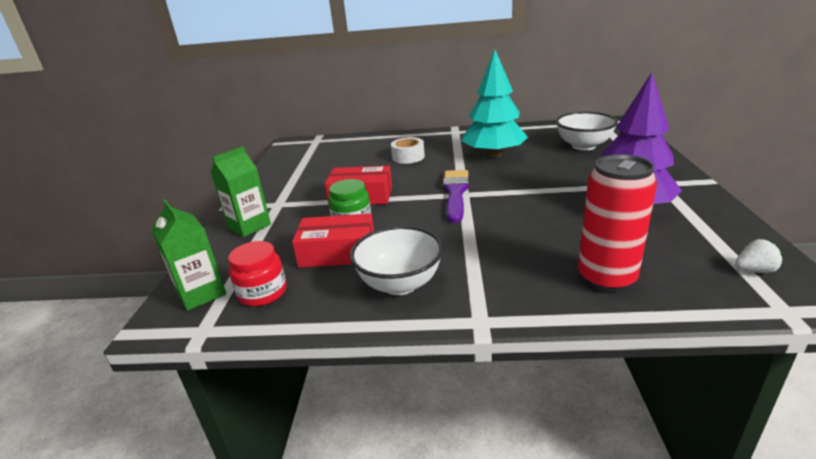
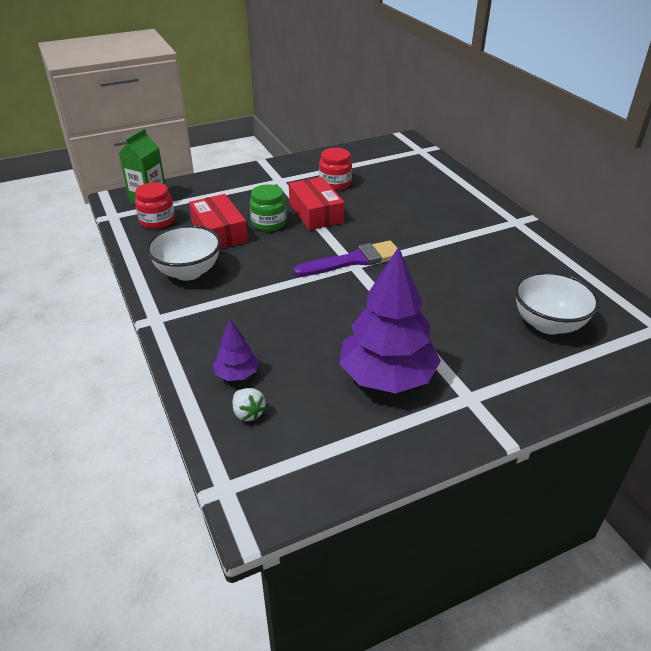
camera: 60 degrees right, 10 degrees up
(249, 226) = (238, 182): green carton -> none
(321, 180) = (335, 183): none -> red jar
(408, 157) = (419, 212): white tape -> none
(493, 155) = (466, 262): turquoise tree -> none
(606, 278) = (237, 374): red can -> purple tree
(754, 270) = (290, 471): white strawberry -> white strawberry (248, 413)

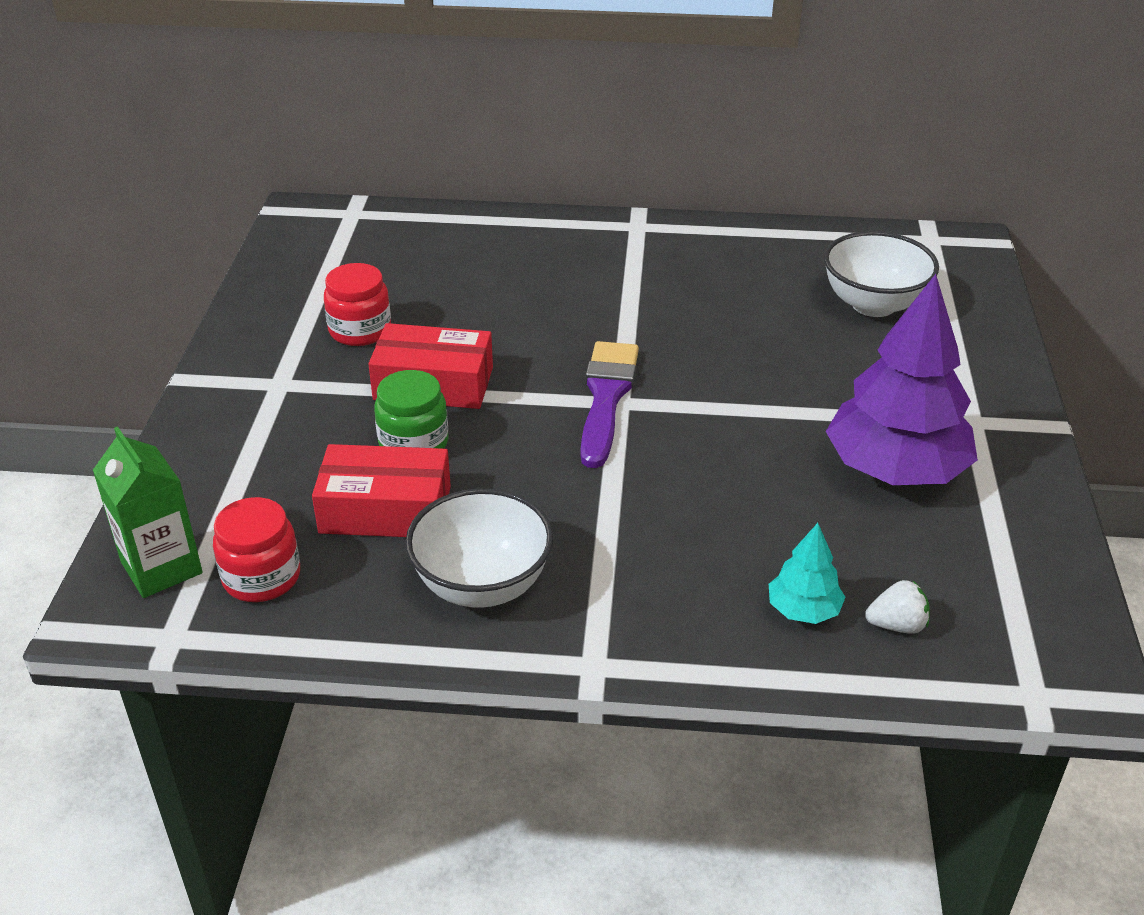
camera: 60 degrees left, 0 degrees up
(237, 374) = (803, 610): purple tree -> turquoise tree

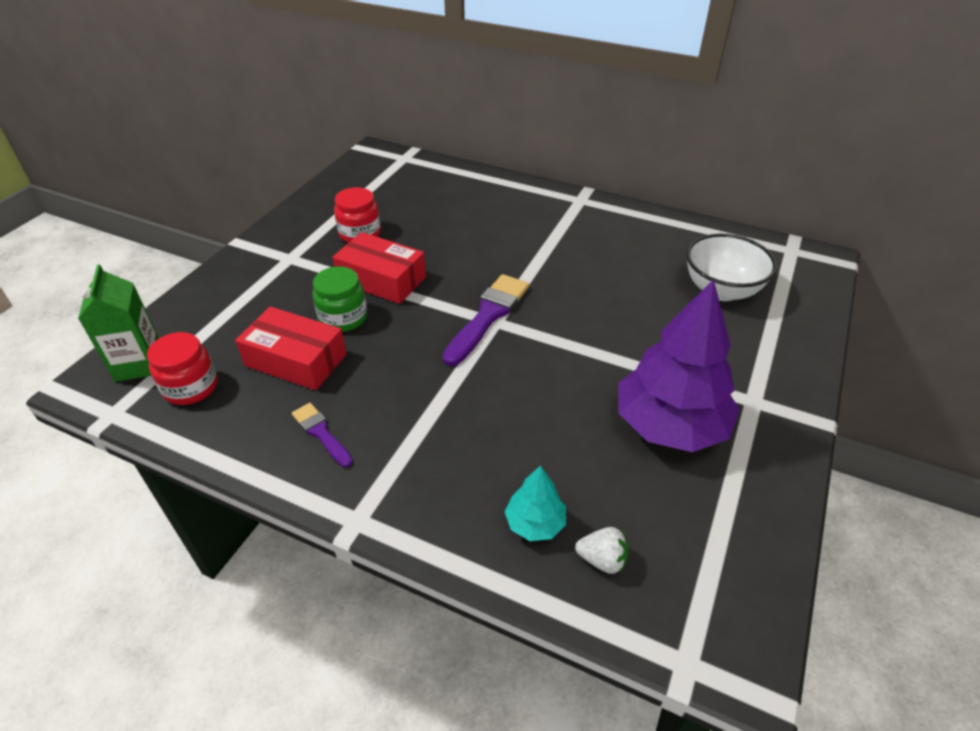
camera: 20 degrees right, 5 degrees up
(482, 585) = (321, 433): white bowl -> purple brush

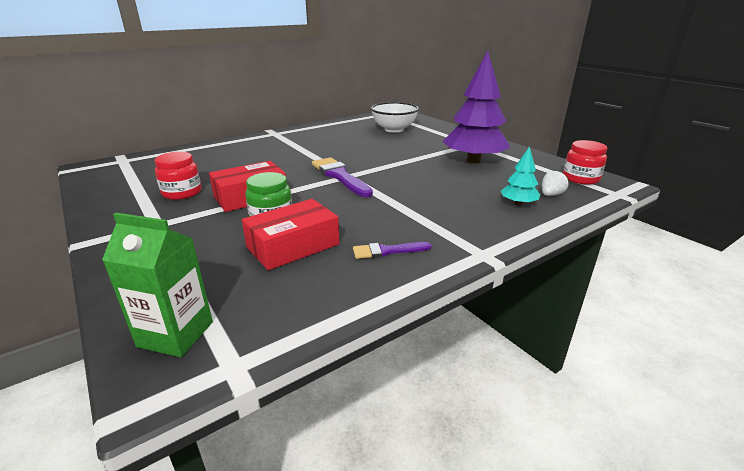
camera: 60 degrees left, 15 degrees down
(191, 387) = (258, 304): red jar -> red jar (580, 178)

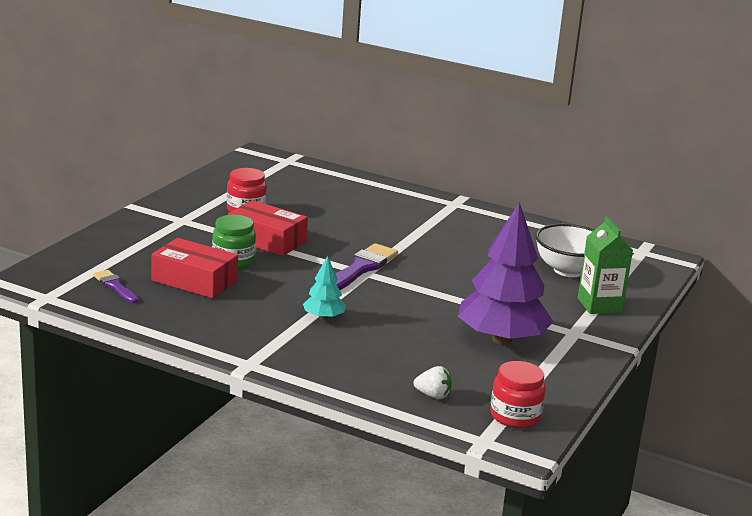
camera: 60 degrees right, 5 degrees down
(176, 334) = (62, 272): green carton -> green carton (599, 305)
(387, 251) = (219, 321): purple brush -> purple brush (115, 286)
(518, 203) = (385, 376): turquoise tree -> turquoise tree (323, 317)

